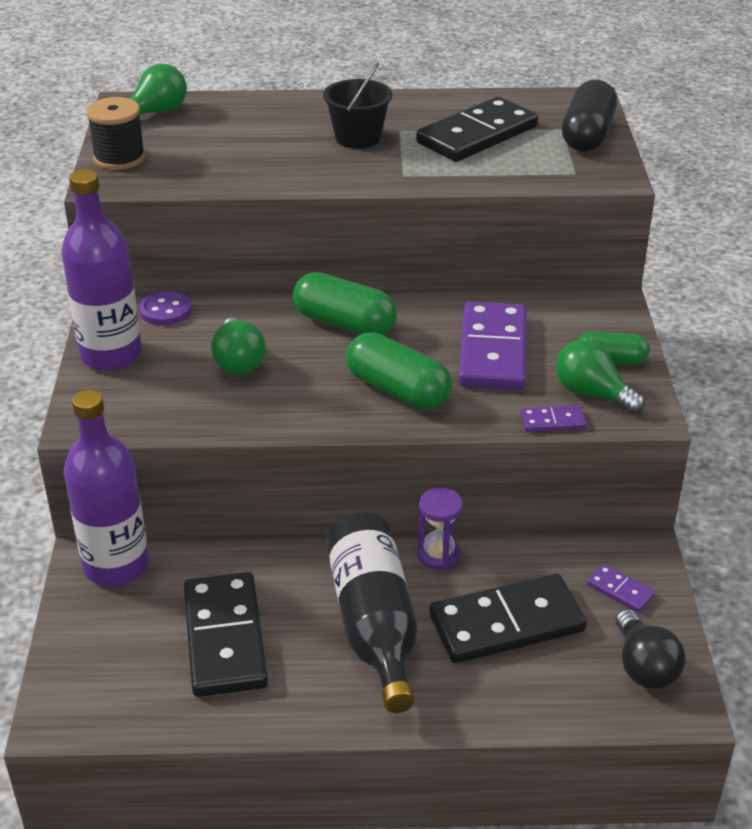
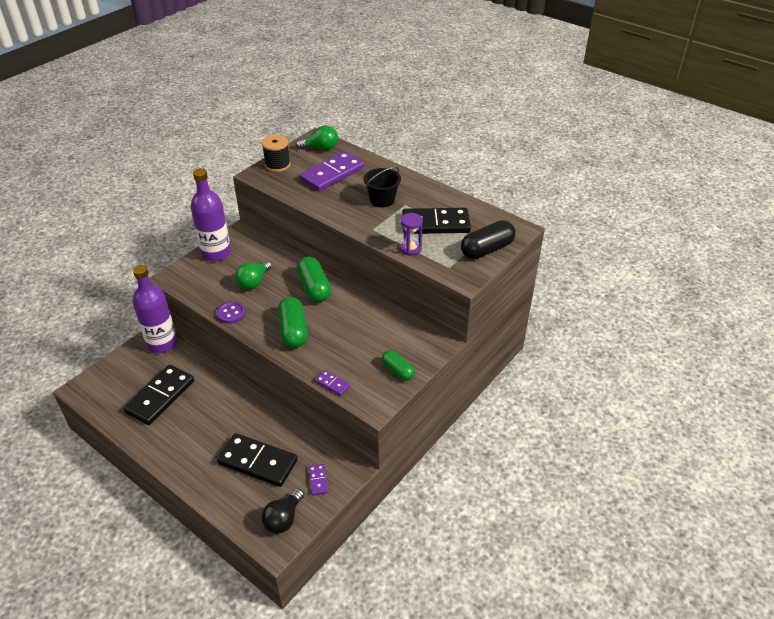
camera: 40 degrees right, 5 degrees up
(166, 310) = (258, 243): purple button -> purple button (231, 313)
(374, 624) = (213, 427): black bottle -> none
(438, 555) = (270, 415): purple hourglass -> purple hourglass (410, 249)
(492, 351) = (354, 336): purple domino -> purple domino (332, 174)
(592, 393) = (367, 381): green light bulb -> none

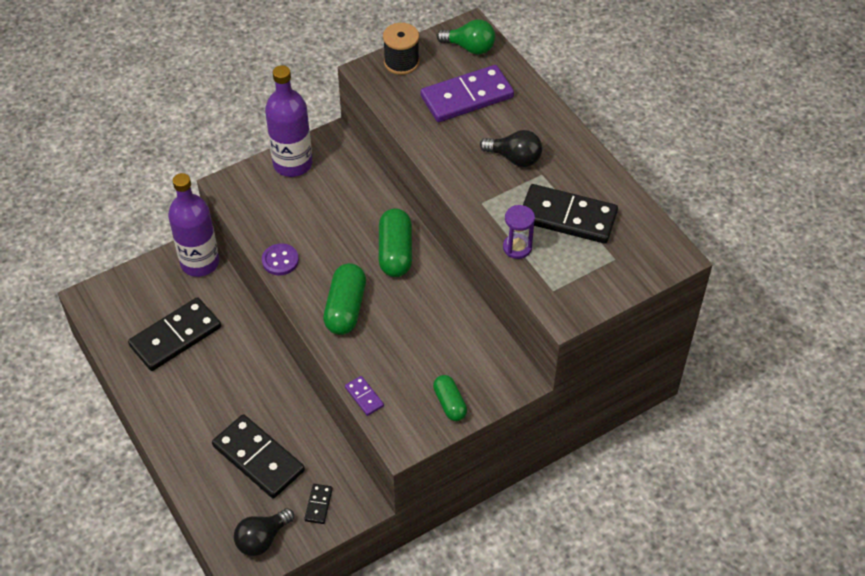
camera: 20 degrees right, 10 degrees up
(254, 282) = (324, 222): green light bulb -> none
(318, 480) = (318, 505): purple domino -> black domino
(382, 200) = (514, 158): black bucket -> black light bulb
(487, 249) = (616, 277): black capsule -> none

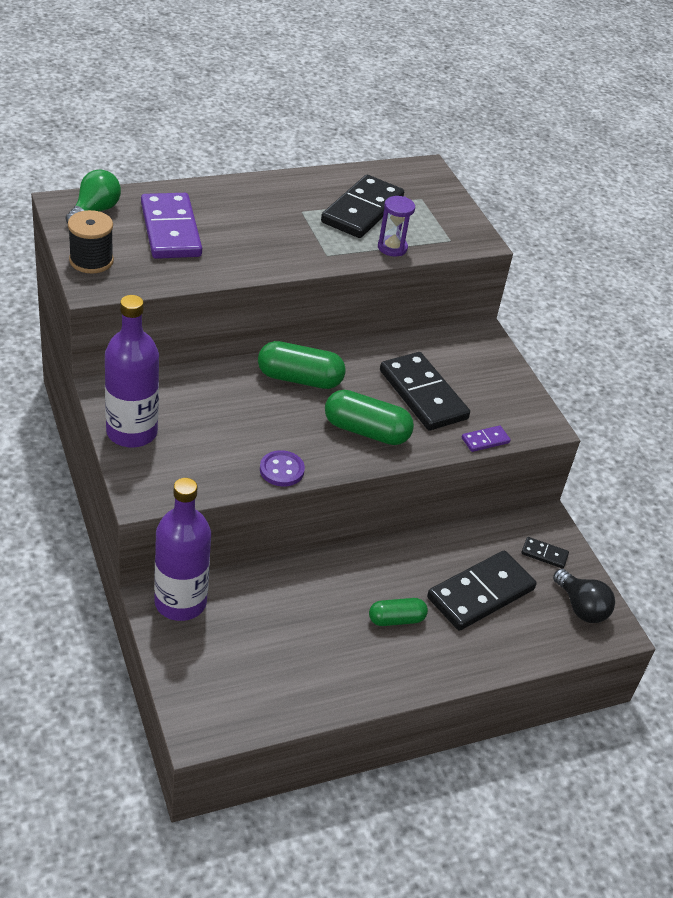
camera: 85 degrees left, 10 degrees down
(175, 336) = (291, 644): black domino -> black domino (422, 395)
(449, 403) = (502, 384): green capsule -> green capsule (396, 619)
(514, 158) = (273, 221): black light bulb -> none

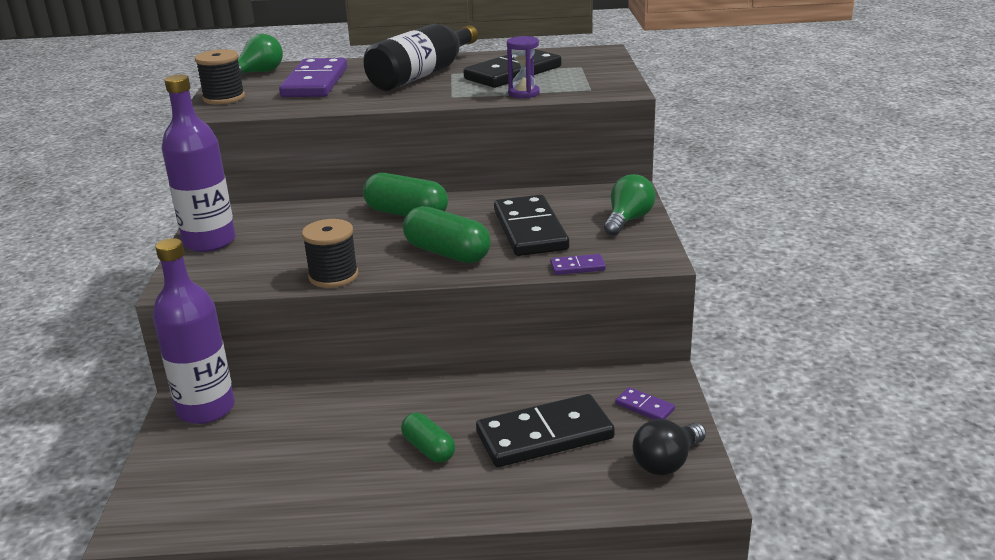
camera: 25 degrees right, 15 degrees down
(273, 214) = (422, 75): none -> black bottle
(282, 470) = (333, 276): purple button -> black spool
(396, 619) = (428, 449): green capsule -> green capsule turned 45 degrees clockwise
(500, 375) = (628, 220): none -> green light bulb
(544, 554) = (644, 407): black domino -> purple domino
(581, 607) = (667, 462): black light bulb -> black light bulb turned 60 degrees clockwise

